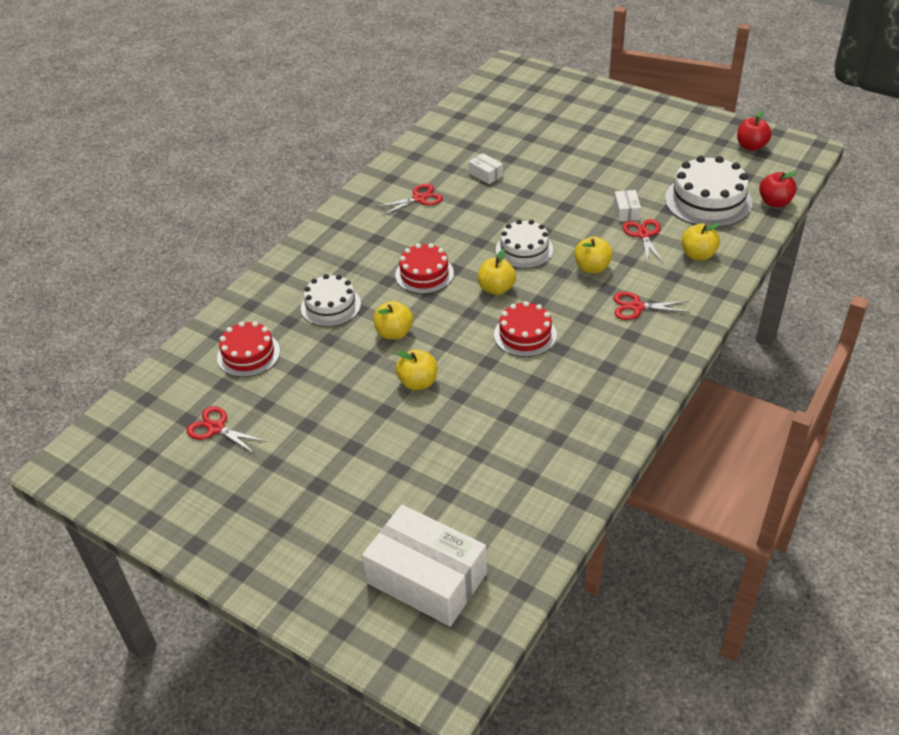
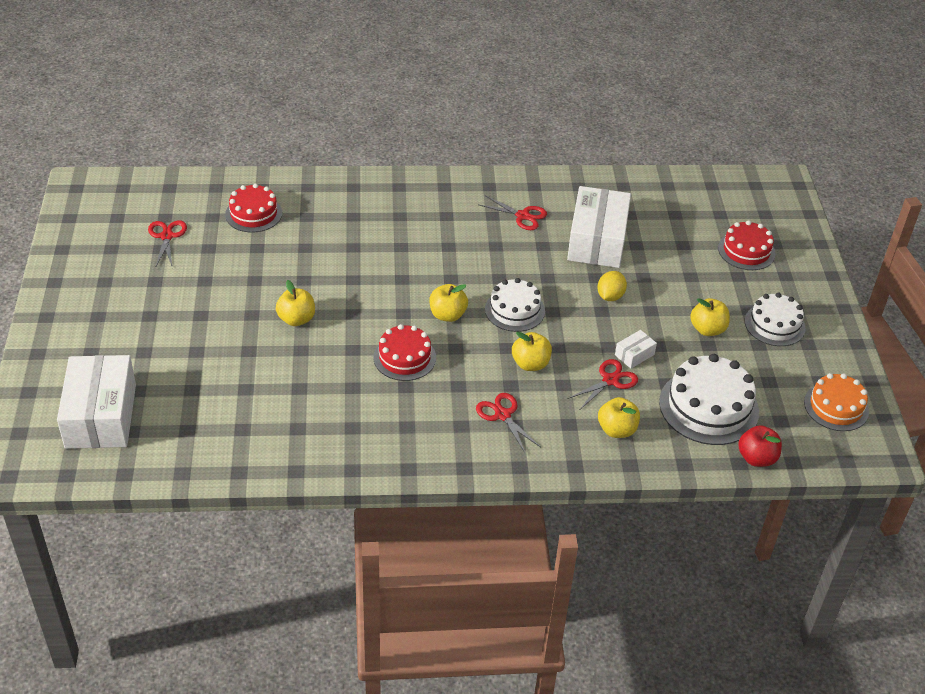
camera: 50 degrees right, 0 degrees up
(330, 306) = (343, 230): white cake -> white cake (774, 324)
(394, 333) = (342, 279): yellow apple -> yellow apple (707, 329)
(424, 274) = (427, 264): red cake -> red cake (746, 251)
(486, 174) = (597, 240): white box -> white box, size x2.40
(553, 195) = (610, 296): none -> yellow lemon
(751, 146) = (836, 407): red apple -> orange cake

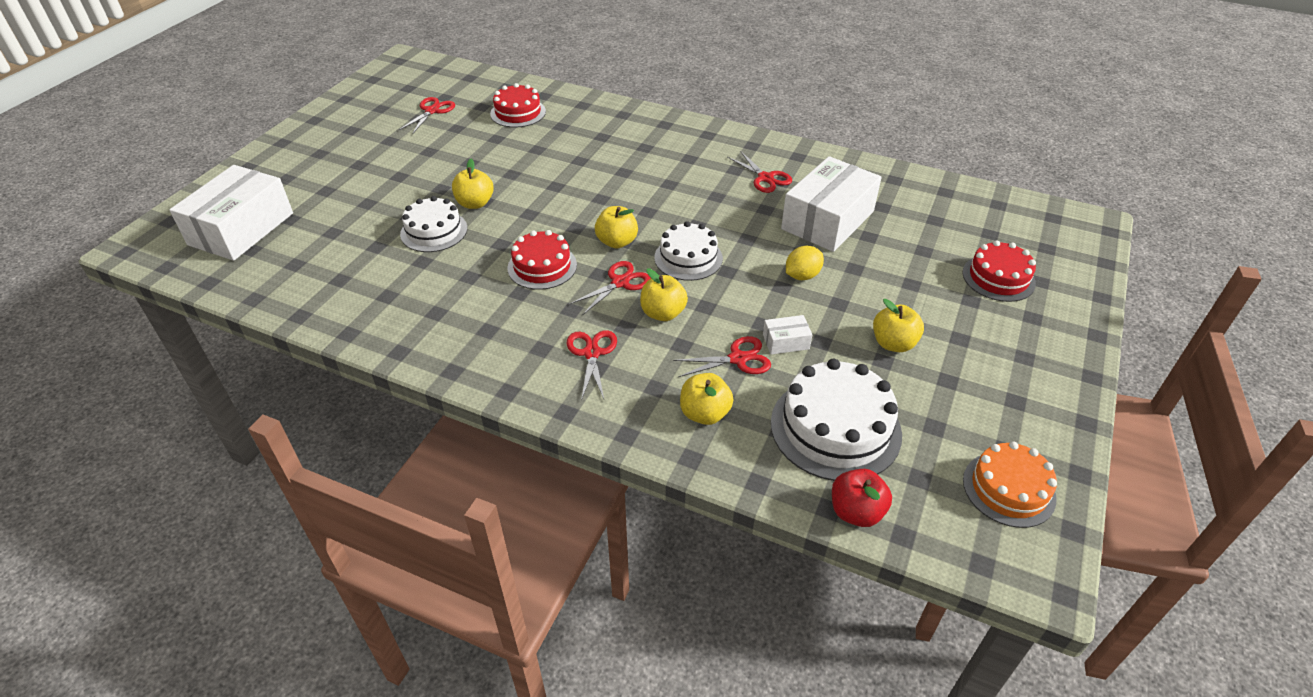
camera: 30 degrees right, 0 degrees up
(478, 350) = (620, 282): none -> red scissors
(774, 324) = (984, 365): white cake -> white cake (434, 231)

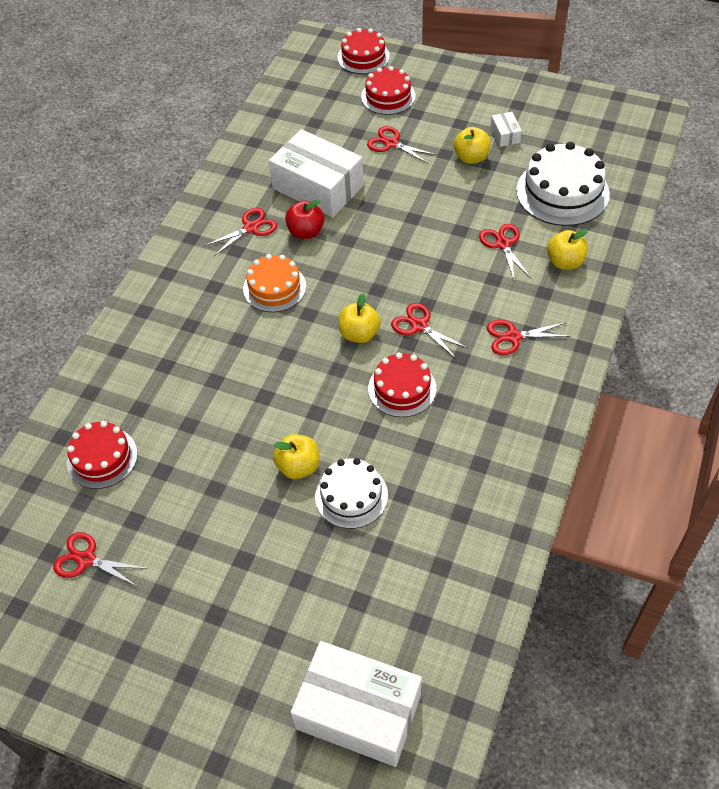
camera: 90 degrees left, 10 degrees up
(663, 313) = (456, 293): yellow apple -> none
(688, 258) = (379, 280): white cake -> none
(786, 342) = (479, 216): white box -> white box (505, 135)
(802, 276) = (397, 205): yellow lemon -> none
(856, 512) = (631, 185): red apple -> red apple (306, 232)
(908, 276) = (391, 144): none -> red scissors
(1008, 489) = (594, 117): orange cake -> orange cake (274, 287)
(1072, 260) = (363, 57): none -> red cake

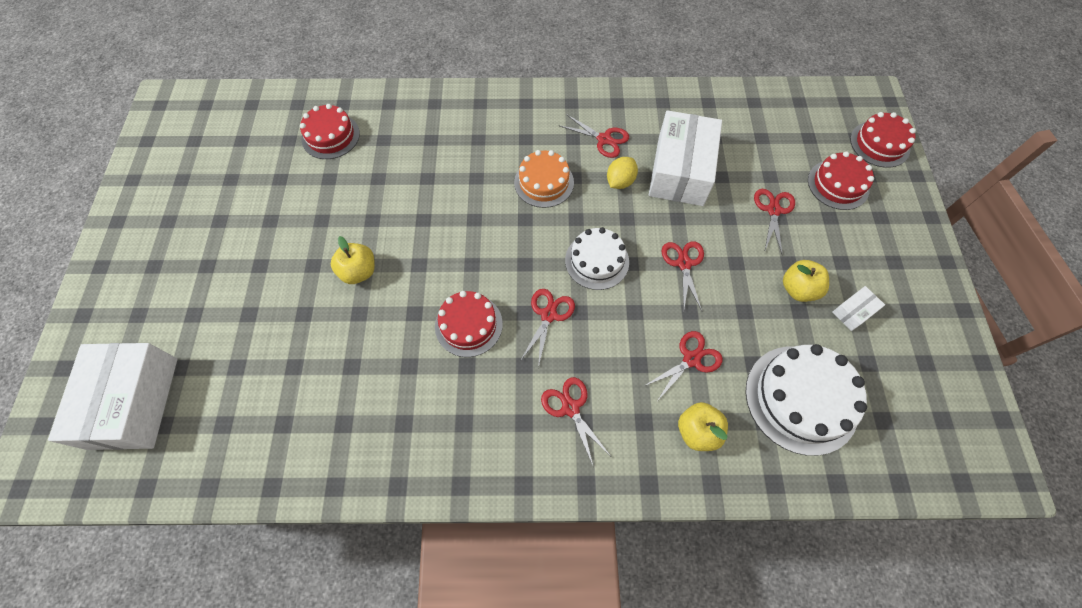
camera: 65 degrees right, 10 degrees up
(86, 559) = (239, 164): red scissors -> red scissors (684, 263)
(306, 232) = (620, 181): red apple -> yellow lemon
(351, 495) = (339, 323): white cake -> white cake (597, 261)
(359, 334) = (518, 267): yellow apple -> none

